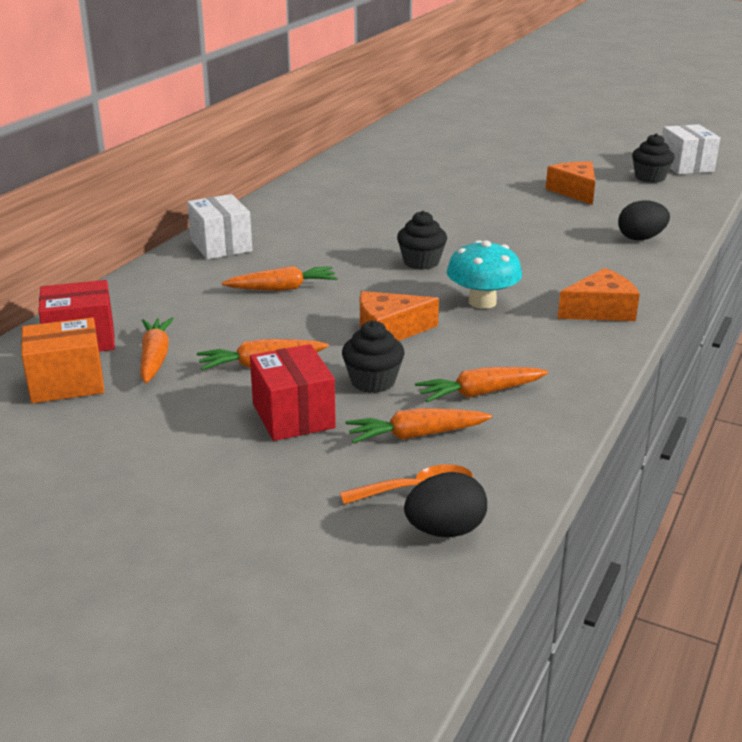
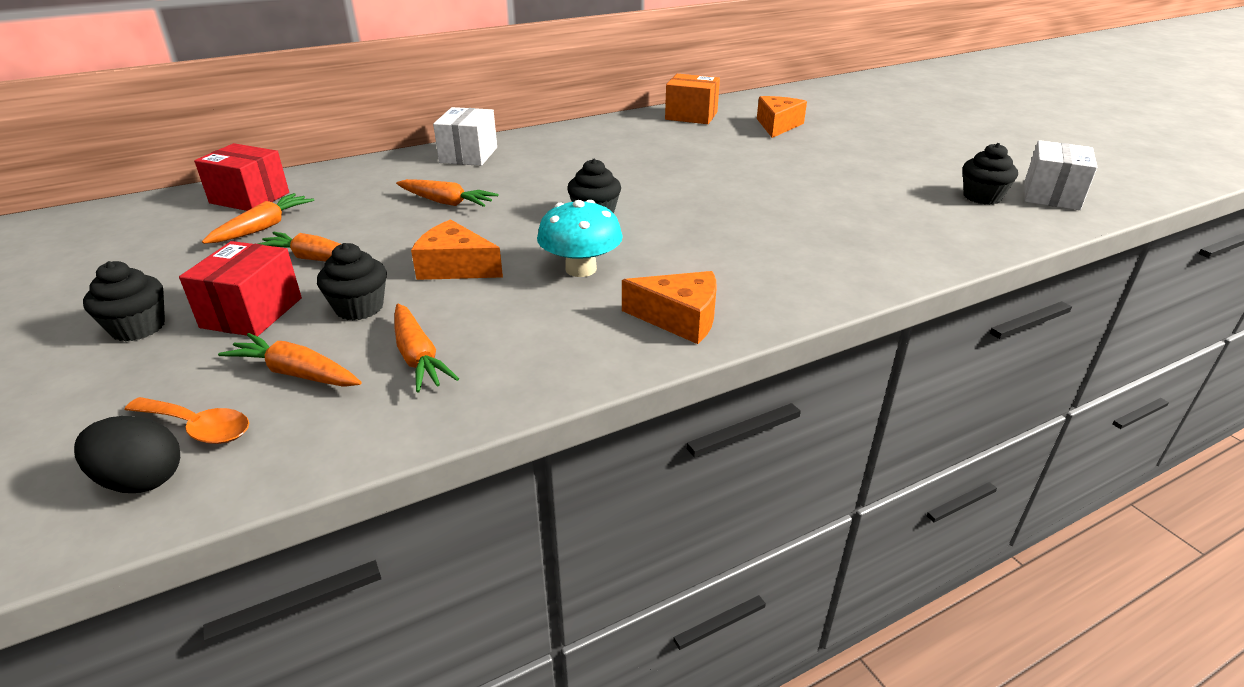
camera: 35 degrees right, 5 degrees up
(67, 383) = (182, 226): orange box -> orange box (691, 116)
(217, 461) = (138, 327): none -> black cupcake
(480, 393) = (418, 357): orange carrot -> orange carrot turned 135 degrees counterclockwise
(574, 191) = (866, 190): orange cheese -> orange cheese (777, 125)
(641, 238) = (859, 257): black egg -> none

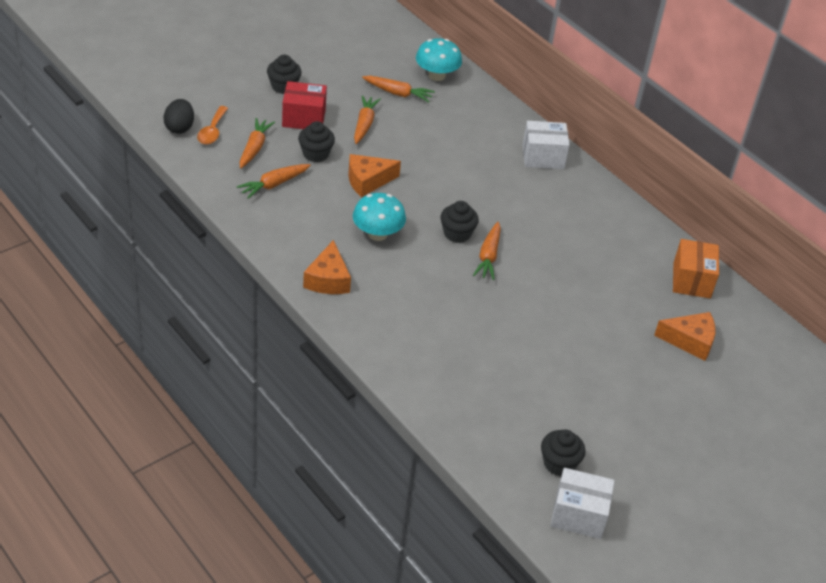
camera: 75 degrees right, 10 degrees up
(249, 198) = (436, 75): red box -> turquoise mushroom
(446, 202) = (456, 161): orange carrot -> orange carrot (488, 256)
(455, 267) = (368, 181): orange cheese -> orange cheese turned 120 degrees counterclockwise

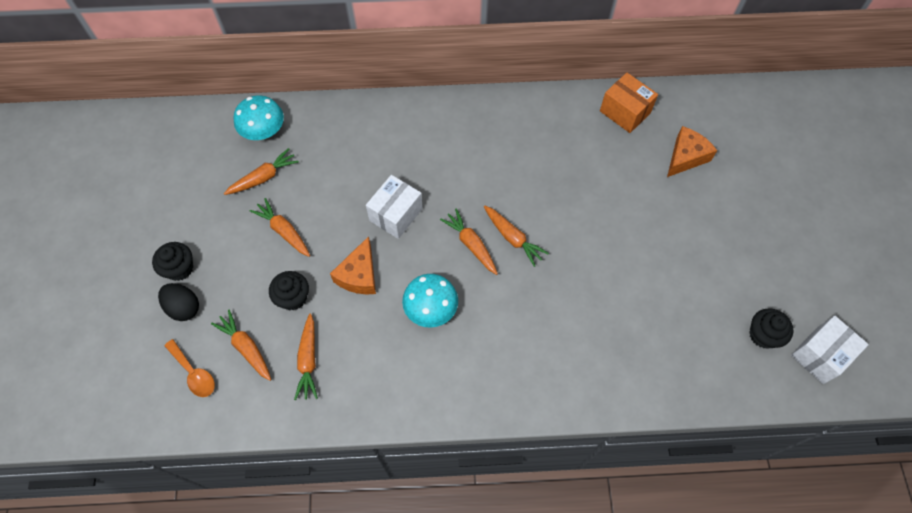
camera: 50 degrees left, 20 degrees up
(179, 128) = (165, 402): black egg -> black egg (184, 307)
(304, 118) = (237, 278): red box -> none
(328, 279) = (461, 387): orange cheese -> none
(457, 233) = (471, 244): black cupcake -> orange carrot
(543, 157) = (423, 119): white box -> white box (396, 214)

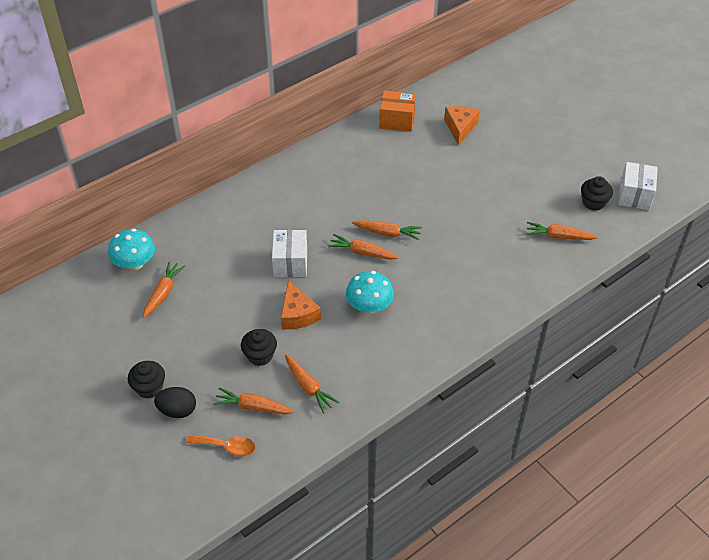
camera: 35 degrees left, 15 degrees down
(284, 231) = (213, 318): orange carrot -> orange carrot (558, 236)

